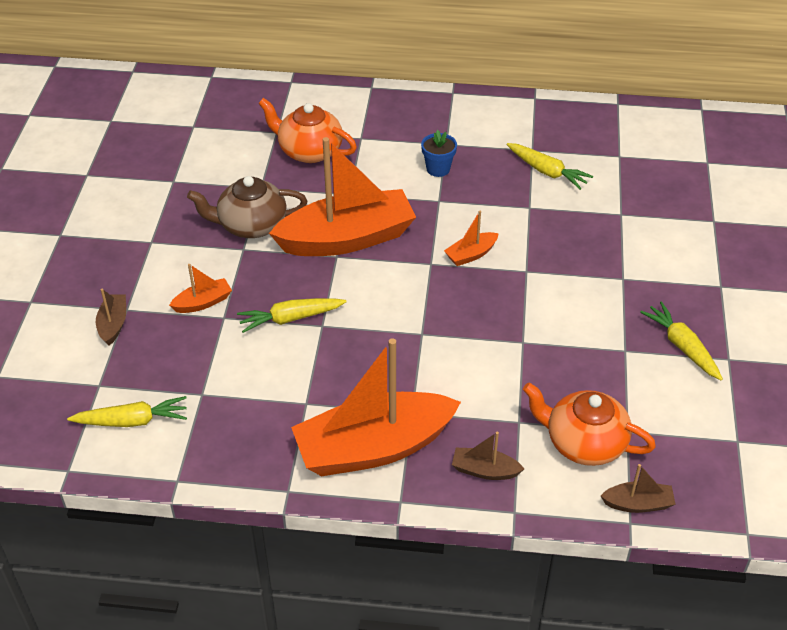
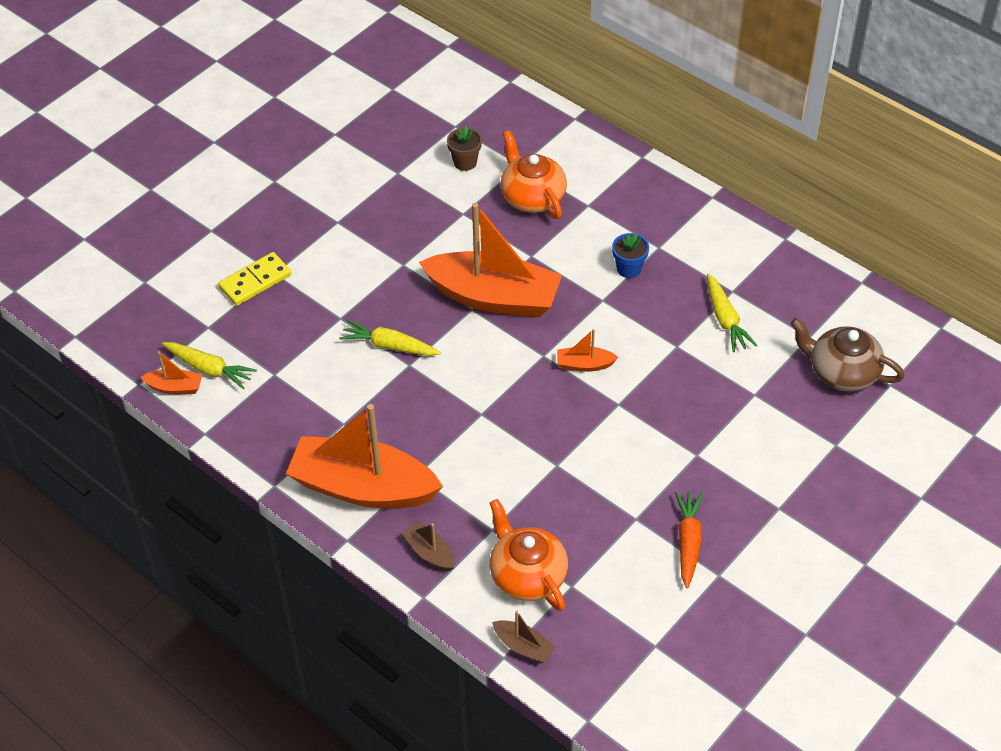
camera: 35 degrees right, 5 degrees up
(113, 324) = (255, 281): brown boat -> yellow domino
(203, 302) = (335, 297): orange boat -> orange boat (175, 387)
(227, 149) = (465, 162): none -> brown flower pot
(251, 225) = (426, 245): brown teapot -> brown teapot (842, 372)
(682, 346) = (688, 542): yellow carrot -> orange carrot

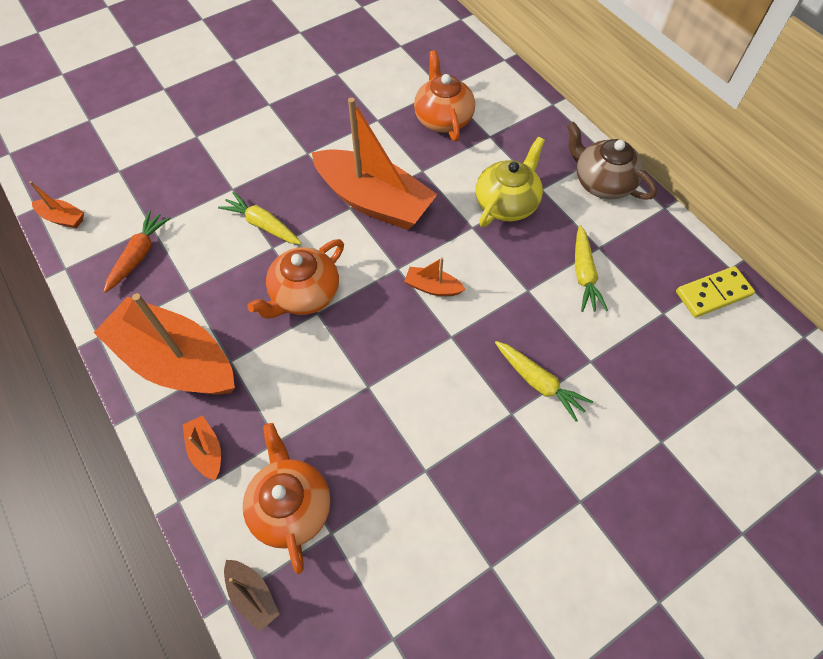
camera: 15 degrees right, 10 degrees up
(209, 369) = (100, 209): yellow carrot -> yellow carrot (539, 383)
(255, 281) = (177, 139): yellow domino -> yellow domino (713, 293)
(430, 552) = (206, 450): brown boat -> orange boat
(461, 400) = (304, 294): none -> orange teapot
(465, 162) = (396, 77): brown flower pot -> none
(629, 269) = (507, 203): blue flower pot -> yellow teapot
(688, 542) = (471, 515): orange carrot -> orange carrot (139, 255)
(842, 372) = (688, 360): brown teapot -> brown teapot (602, 182)

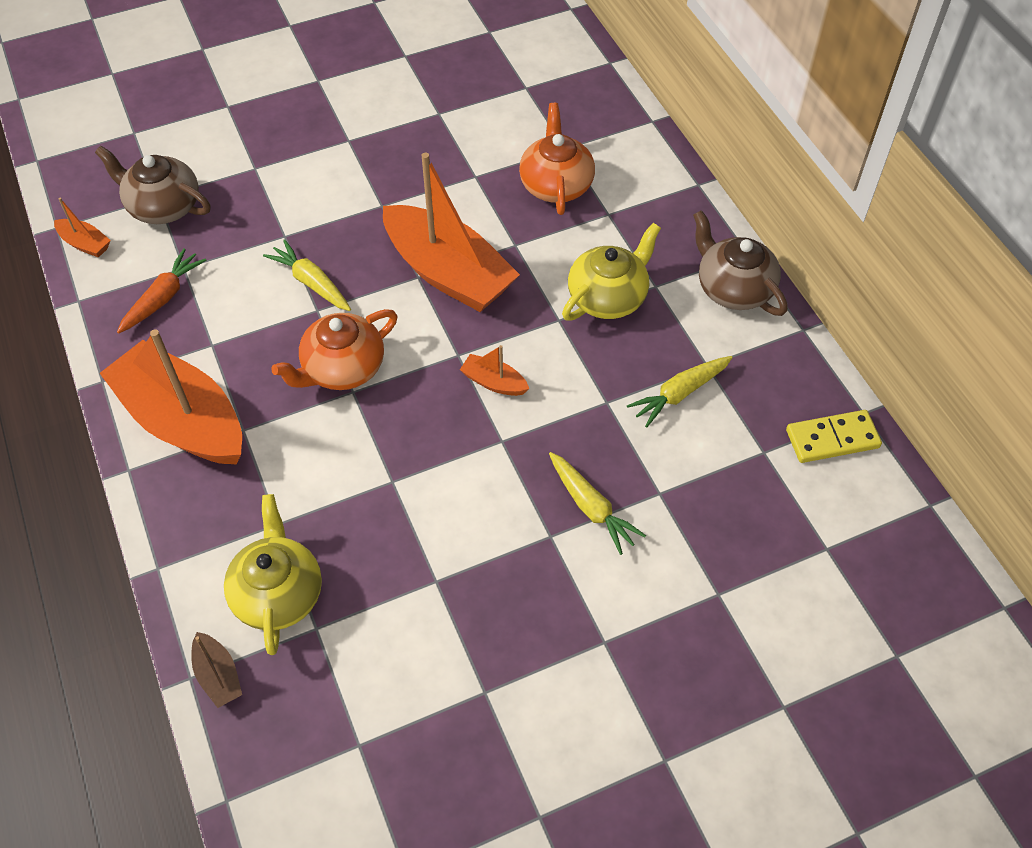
camera: 10 degrees right, 5 degrees down
(125, 178) = (163, 206): none -> brown teapot
(206, 450) = (198, 521): orange boat -> none
(291, 506) = (278, 593): orange teapot -> yellow teapot
(584, 274) = (679, 394): yellow carrot -> yellow carrot turned 45 degrees clockwise

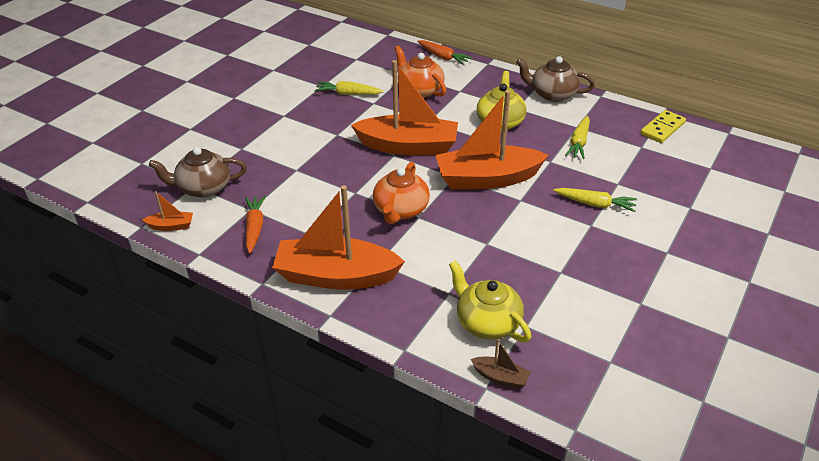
camera: 35 degrees left, 15 degrees down
(311, 283) = (337, 182): yellow carrot -> yellow carrot (348, 94)
(494, 382) = (487, 179): orange boat -> orange boat, size x2.41
(646, 141) = (443, 57): none -> orange carrot

